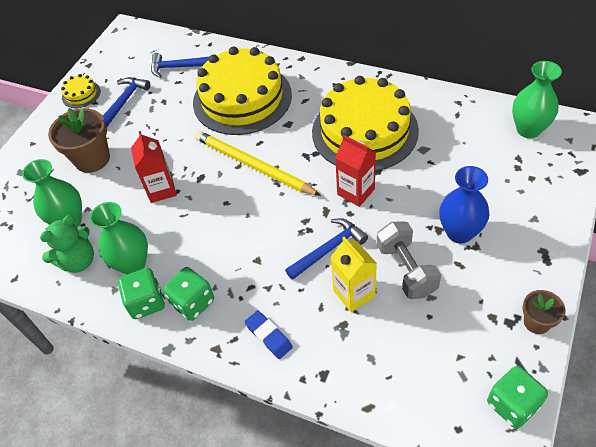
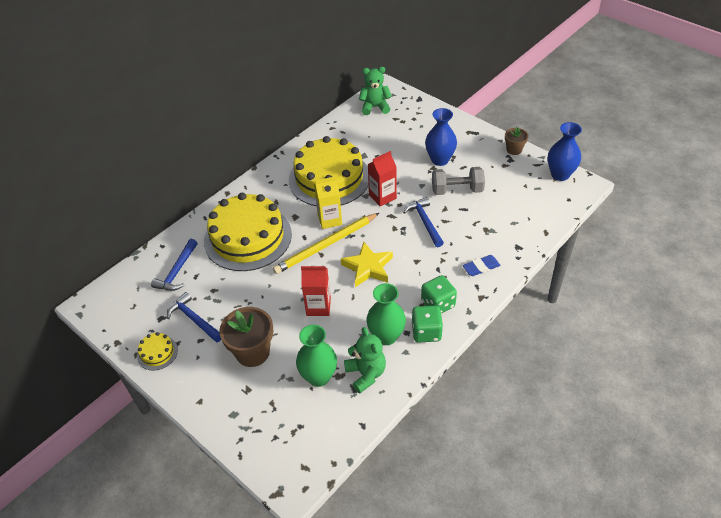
camera: 75 degrees left, 5 degrees down
(231, 215) = (368, 267): none -> yellow star
(354, 293) = (465, 218): yellow carton -> yellow carton (329, 220)
(512, 404) = (560, 174): green dice -> blue vase
(528, 129) = (375, 107): green vase -> green teddy bear

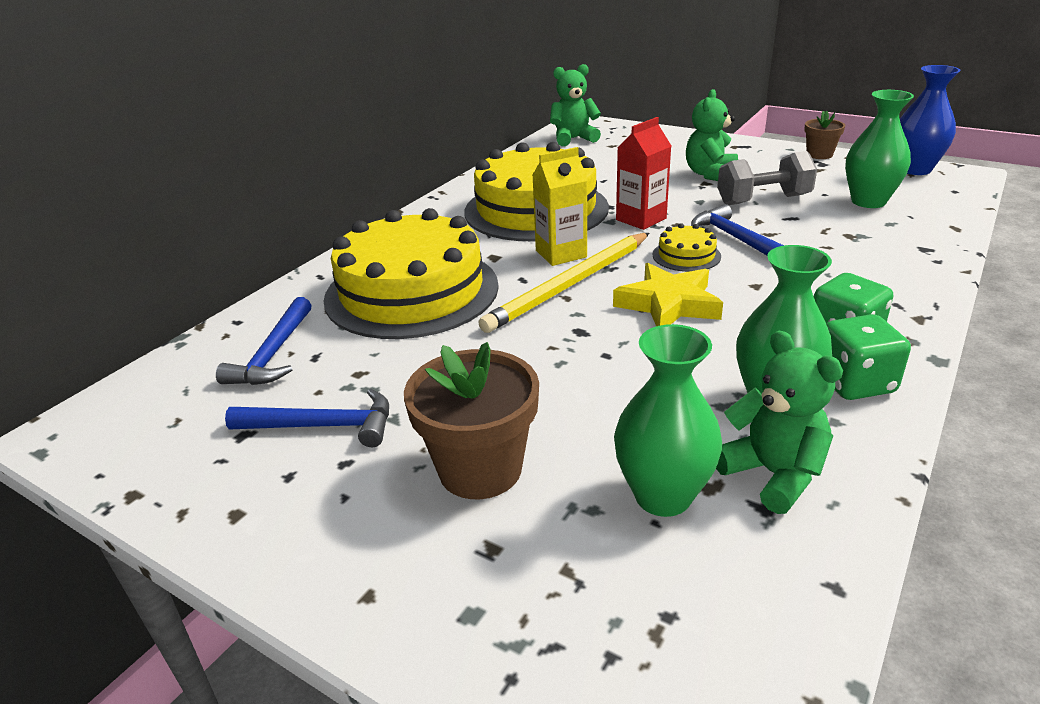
camera: 10 degrees left, 15 degrees down
(157, 353) = (239, 502): yellow cake -> yellow cake (686, 255)
(194, 319) = (323, 426): blue hammer -> blue hammer turned 150 degrees clockwise
(318, 307) = (598, 371): red carton -> none
(440, 160) = (710, 174): blue vase -> green teddy bear
(481, 267) = (883, 280): blue eraser -> none
(514, 201) = (868, 201): none -> green vase

